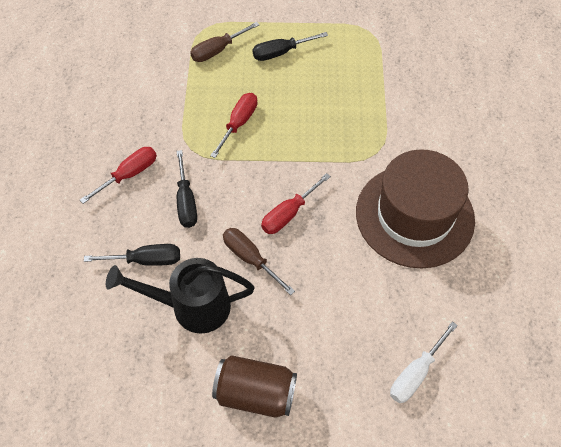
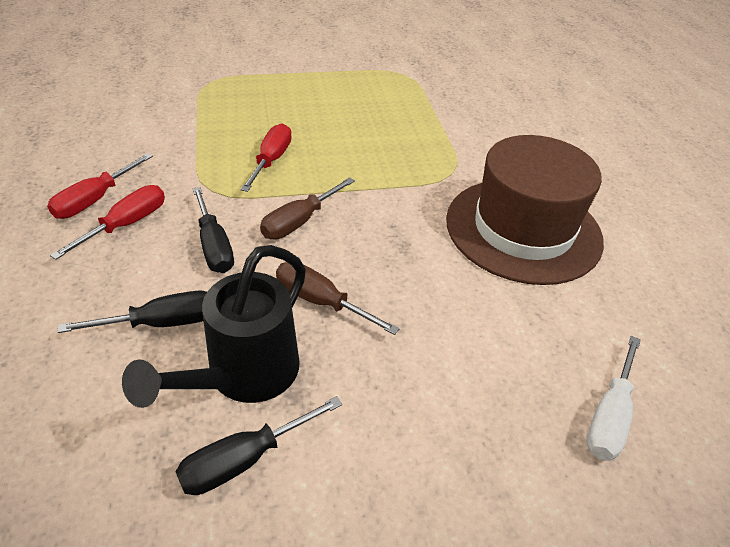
camera: 15 degrees left, 15 degrees down
(192, 306) = (244, 375): black watering can -> black watering can turned 45 degrees counterclockwise
(218, 50) = (231, 98): brown screwdriver -> brown screwdriver (299, 221)
(255, 393) = (376, 489): brown can -> none
(281, 52) = (308, 96): black screwdriver -> black screwdriver (245, 459)
(289, 214) = (361, 244): red screwdriver -> red screwdriver (95, 200)

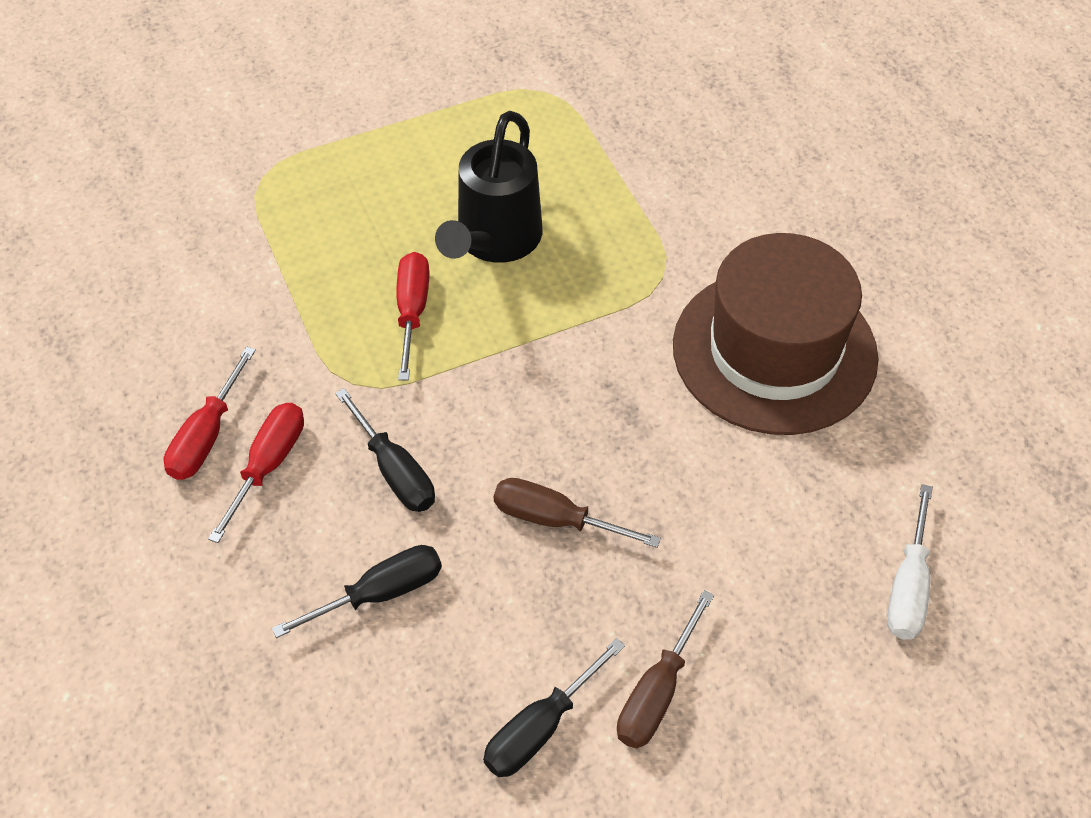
camera: 10 degrees left, 10 degrees up
(244, 375) = (502, 635): black watering can -> black watering can (494, 241)
(299, 221) = (488, 407): brown screwdriver -> brown screwdriver (657, 692)

